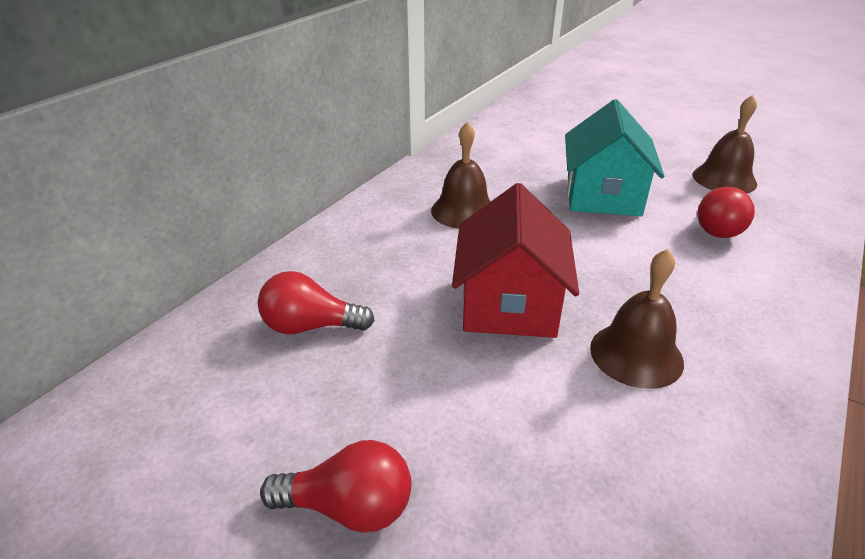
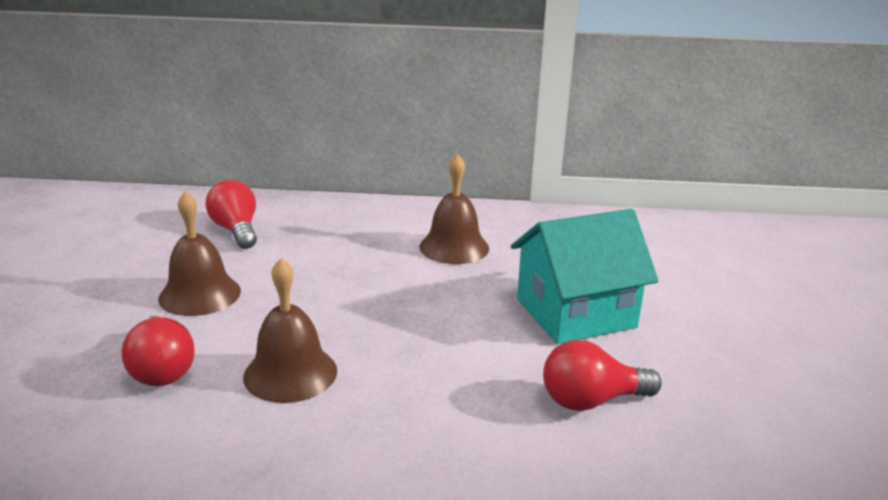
camera: 60 degrees right, 10 degrees down
(349, 507) = (72, 288): red light bulb -> red light bulb (161, 369)
(509, 304) = (321, 298): red house -> none
(724, 179) = (741, 396): brown bell -> brown bell (200, 294)

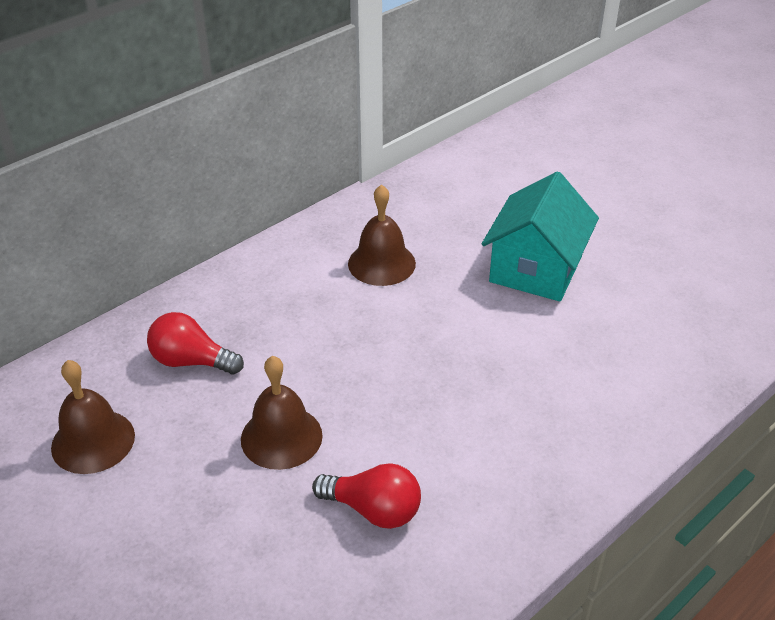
camera: 45 degrees left, 15 degrees up
(290, 373) = (456, 443): brown bell -> brown bell (93, 441)
(591, 400) = (630, 328): red light bulb -> none

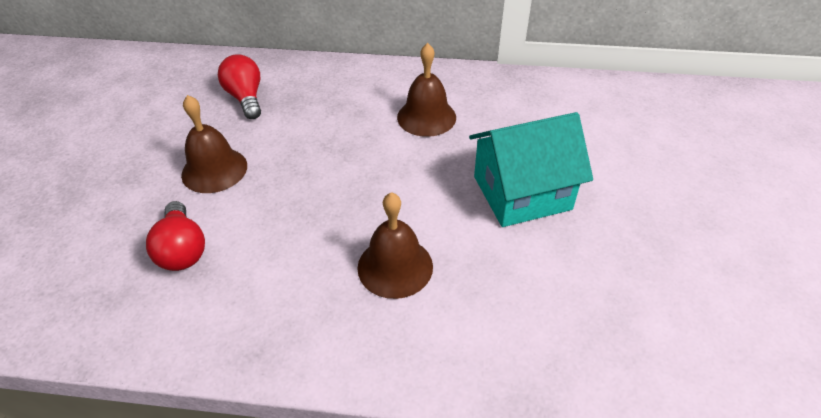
camera: 50 degrees right, 5 degrees up
(93, 441) = (148, 103): brown bell -> brown bell (395, 266)

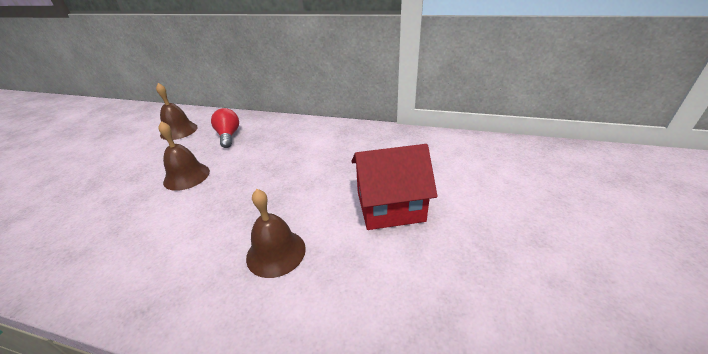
camera: 10 degrees right, 10 degrees down
(182, 249) = (137, 226): red light bulb -> none
(426, 117) = (338, 152): brown bell -> brown bell (179, 131)
(522, 193) = (390, 206): turquoise house -> red house

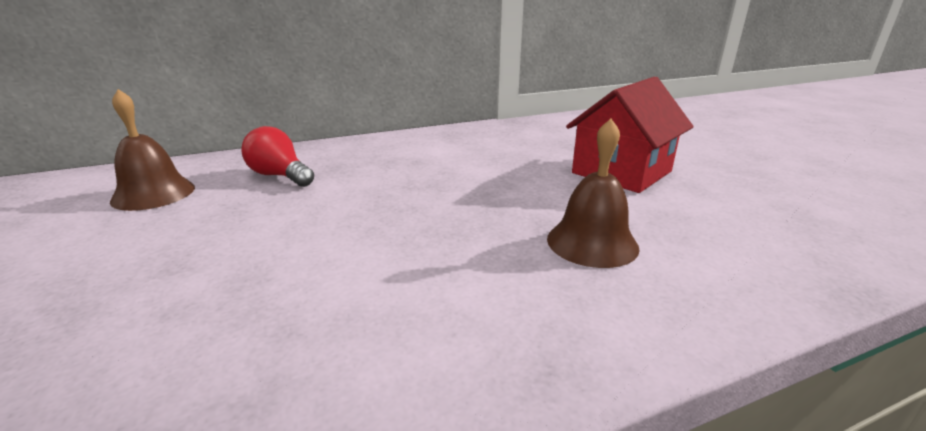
camera: 40 degrees left, 10 degrees down
(186, 176) = (296, 231): brown bell -> none

